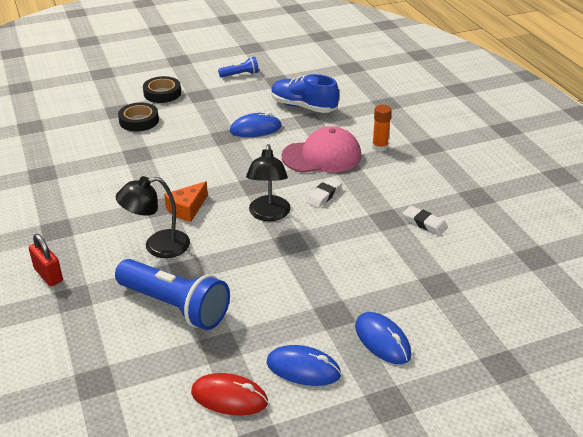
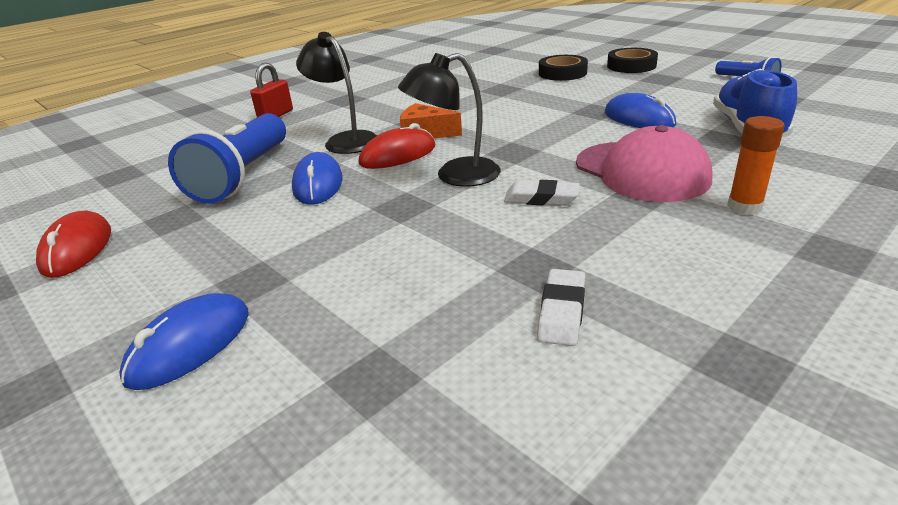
camera: 70 degrees right, 5 degrees down
(213, 229) = (398, 155): none -> red mouse
(303, 369) = (125, 286): blue mouse -> blue mouse (318, 184)

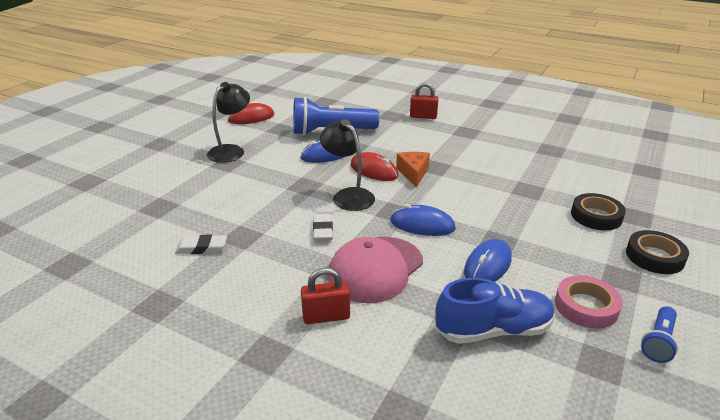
camera: 70 degrees right, 0 degrees up
(190, 345) = (182, 163): blue mouse -> blue mouse (422, 225)
(345, 140) = (391, 148): black lamp -> black lamp (231, 151)
(704, 93) = (586, 306): none -> pink tape
(744, 207) = (326, 316): orange glue stick -> red padlock

